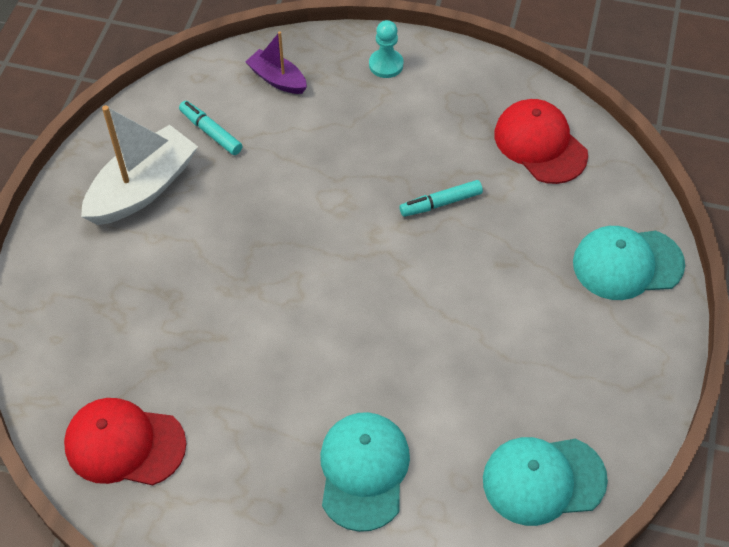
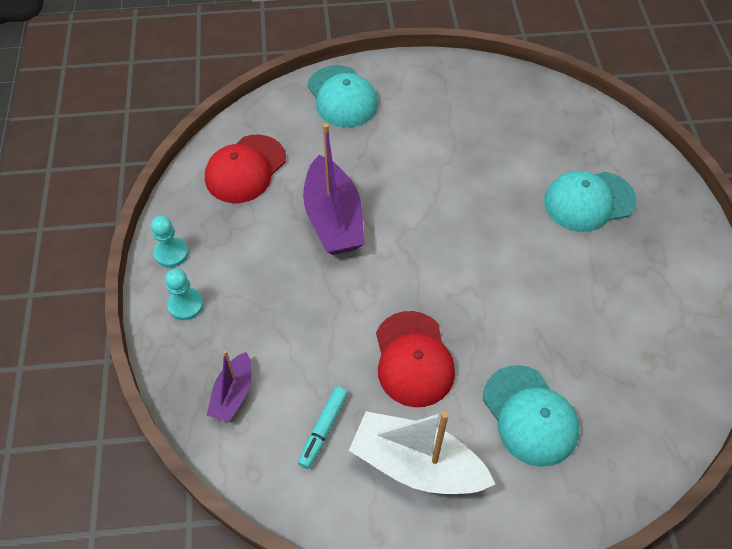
camera: 110 degrees left, 0 degrees up
(124, 444) = (666, 362): red cap -> red cap (413, 359)
(441, 203) = (333, 219): turquoise marker -> purple boat
(451, 65) = (171, 253): none -> turquoise pawn
(543, 480) = (535, 107): turquoise cap -> turquoise cap (530, 415)

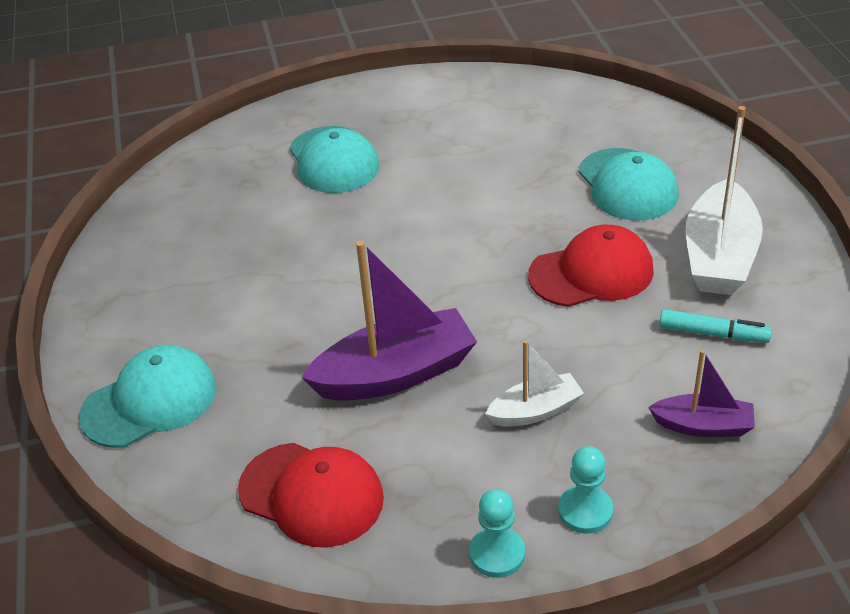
camera: 95 degrees left, 15 degrees down
(277, 293) = (535, 411): none -> white boat
(530, 415) = (627, 185): turquoise cap -> turquoise cap turned 105 degrees clockwise

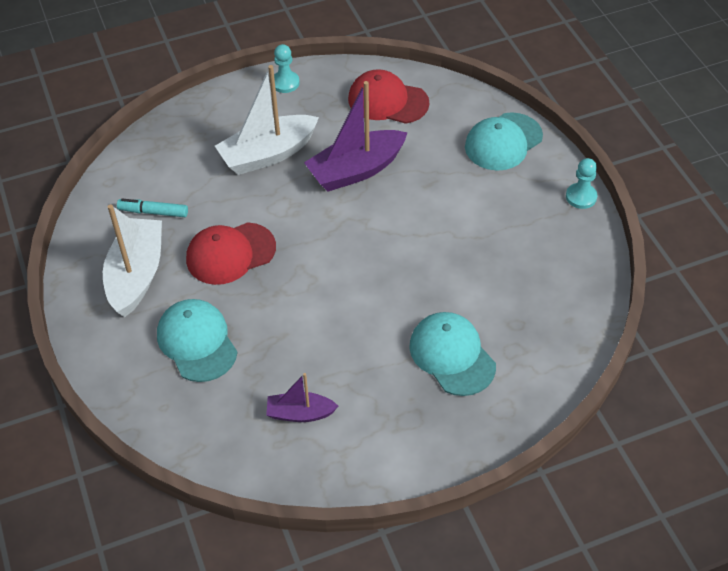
camera: 170 degrees right, 10 degrees up
(535, 411) = (268, 154): white boat -> white boat, size x1.80
(585, 511) = (240, 105): turquoise pawn -> turquoise pawn (581, 197)
(703, 426) = (170, 153): purple boat -> purple boat (300, 413)

